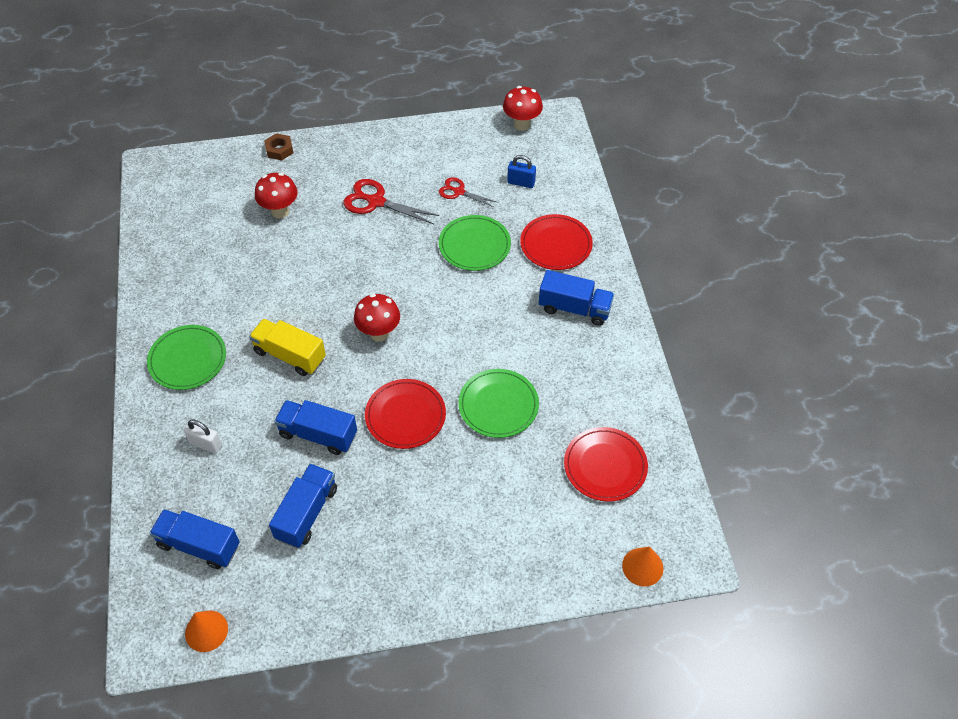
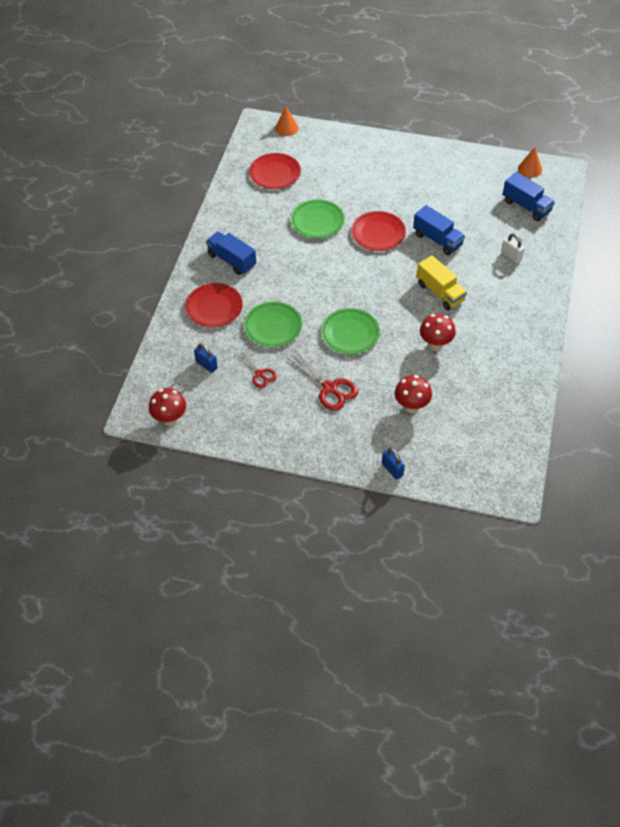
camera: 155 degrees left, 0 degrees up
(187, 359) = (512, 312): green plate -> green plate (350, 333)
(279, 150) = (392, 469): brown nut -> blue padlock
(307, 513) = (458, 203): blue truck -> none
(379, 333) = (373, 287): red mushroom -> red mushroom (435, 345)

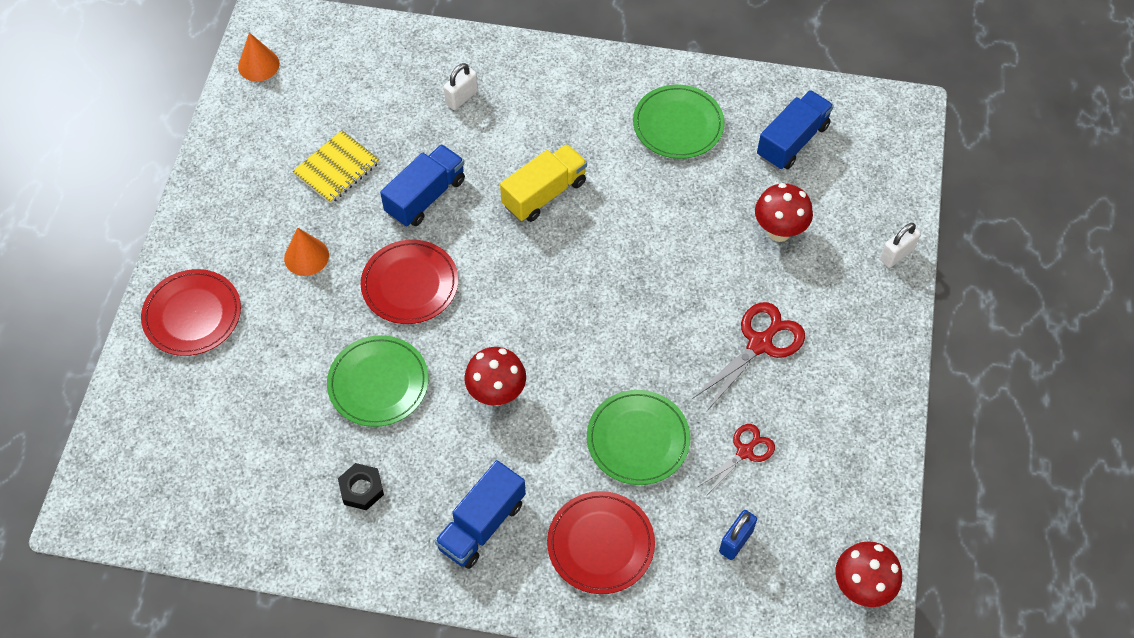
camera: 95 degrees left, 5 degrees up
(258, 215) = (361, 489): none -> black nut
(275, 173) = (243, 467): red plate -> red plate (192, 315)
(286, 128) = (107, 455): orange cone -> orange cone (306, 256)
(350, 333) = (642, 319): green plate -> green plate (678, 124)
(392, 469) = (896, 254): blue padlock -> white padlock
(435, 345) = (654, 200): red mushroom -> red mushroom (497, 394)
(456, 203) = (337, 169): none -> yellow notebook
(526, 206) = (348, 73): blue truck -> blue truck (792, 141)

